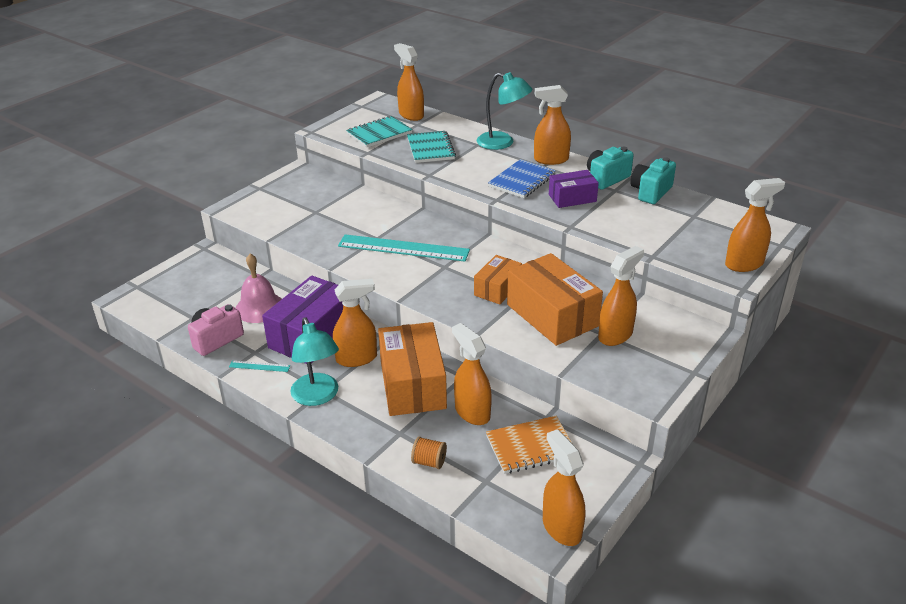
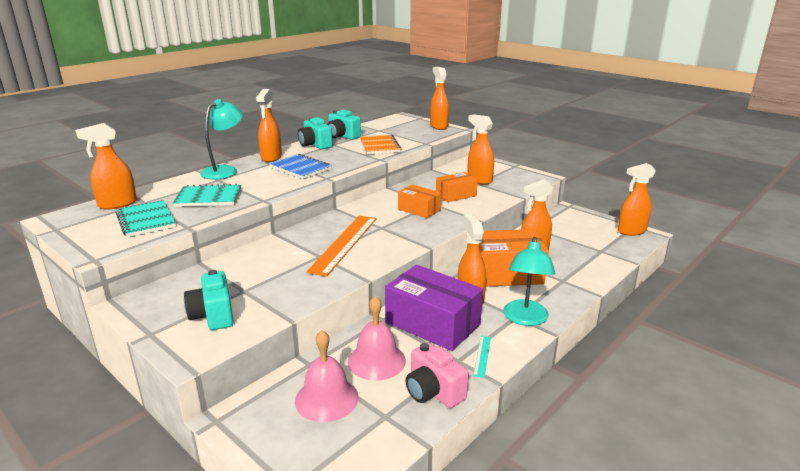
camera: 85 degrees left, 10 degrees down
(217, 289) = (326, 398): none -> pink bell
(280, 206) = (213, 315): none -> turquoise camera
(317, 397) = (525, 319): turquoise lamp -> turquoise lamp turned 120 degrees clockwise
(403, 248) = (344, 243): turquoise ruler -> orange ruler
(429, 462) = (590, 270): orange spool -> none
(530, 447) = (564, 234): orange notebook -> orange notebook (379, 146)
(552, 315) = (456, 195): orange box -> orange box, size x0.57
(572, 198) = (338, 156): purple box -> none

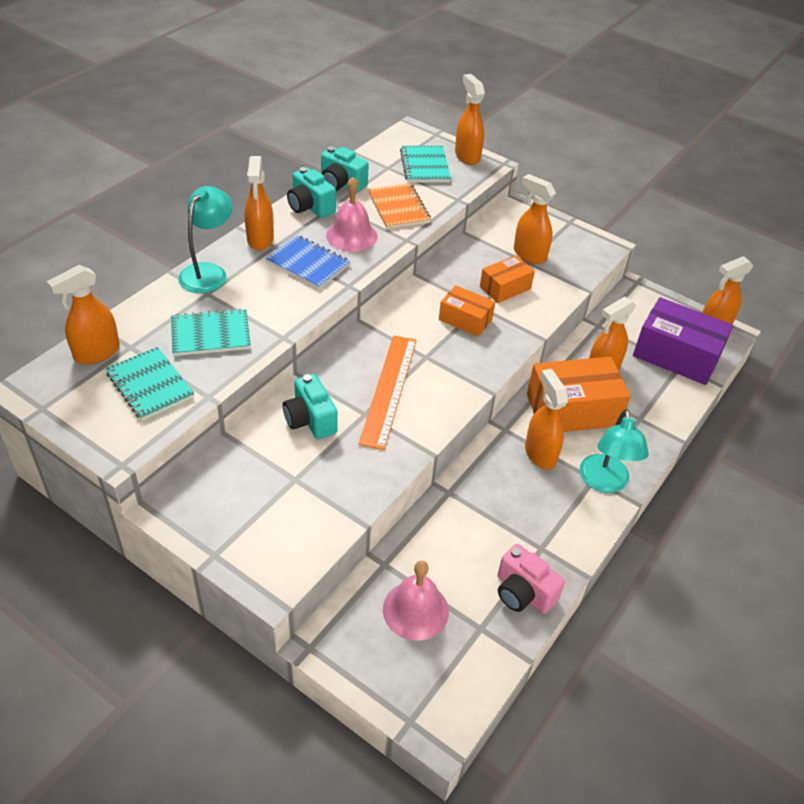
camera: 10 degrees left, 20 degrees up
(213, 315) = (274, 522): turquoise camera -> turquoise camera (310, 420)
(376, 361) = (455, 554): pink bell -> pink bell (351, 235)
(406, 130) = (425, 166): none -> turquoise notebook
(432, 323) = (505, 495): purple box -> purple box (676, 355)
(482, 356) = (566, 540): turquoise ruler -> none

